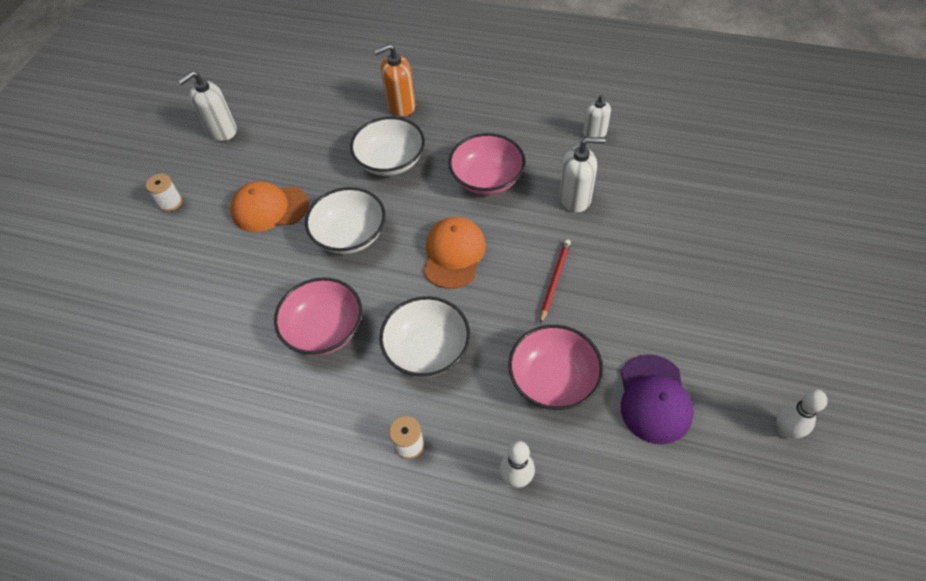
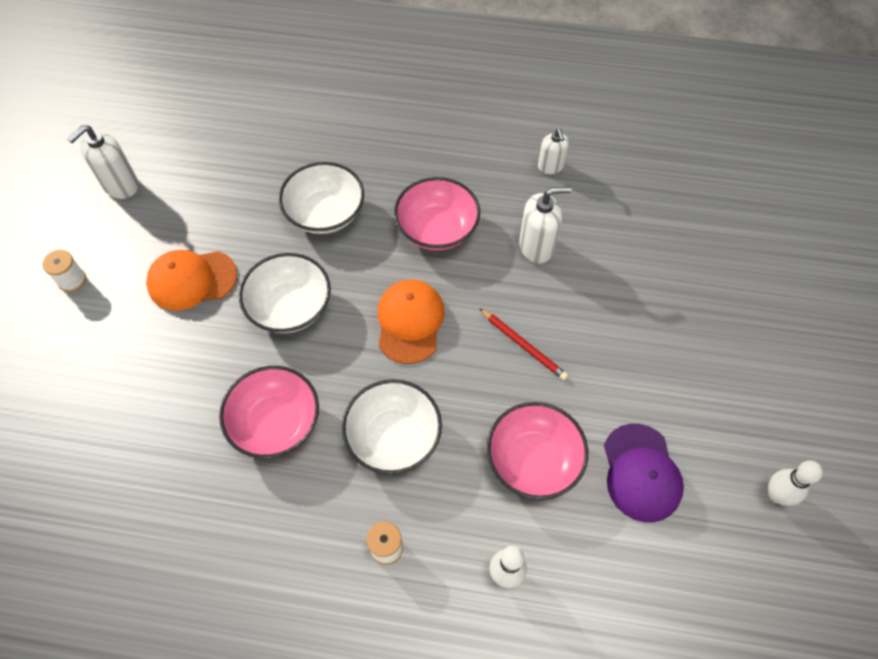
camera: 10 degrees left, 5 degrees up
(401, 106) = (328, 143): orange soap dispenser -> none
(554, 280) = (523, 345): red pencil -> red pencil turned 120 degrees clockwise

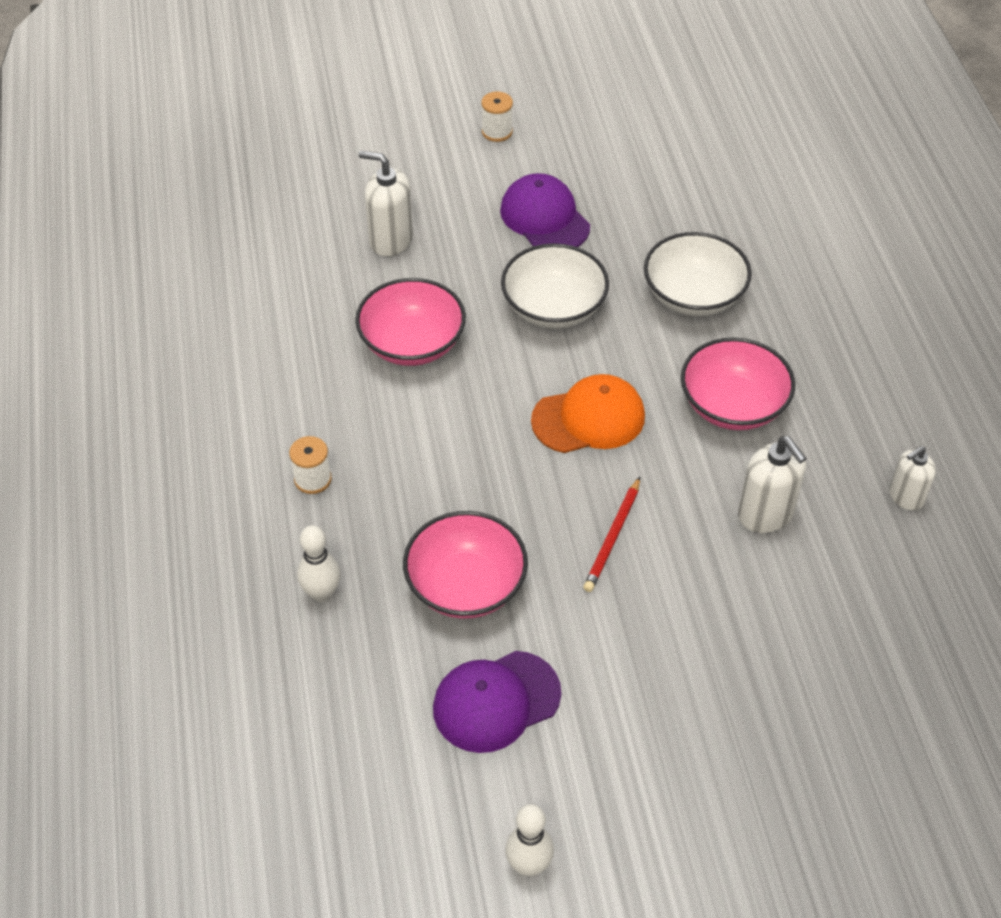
camera: 70 degrees right, 10 degrees down
(121, 185) = (629, 120): white soap dispenser -> white soap dispenser (390, 240)
(192, 280) = (544, 218): orange cap -> purple cap
(393, 437) = (439, 447): white bowl -> none

